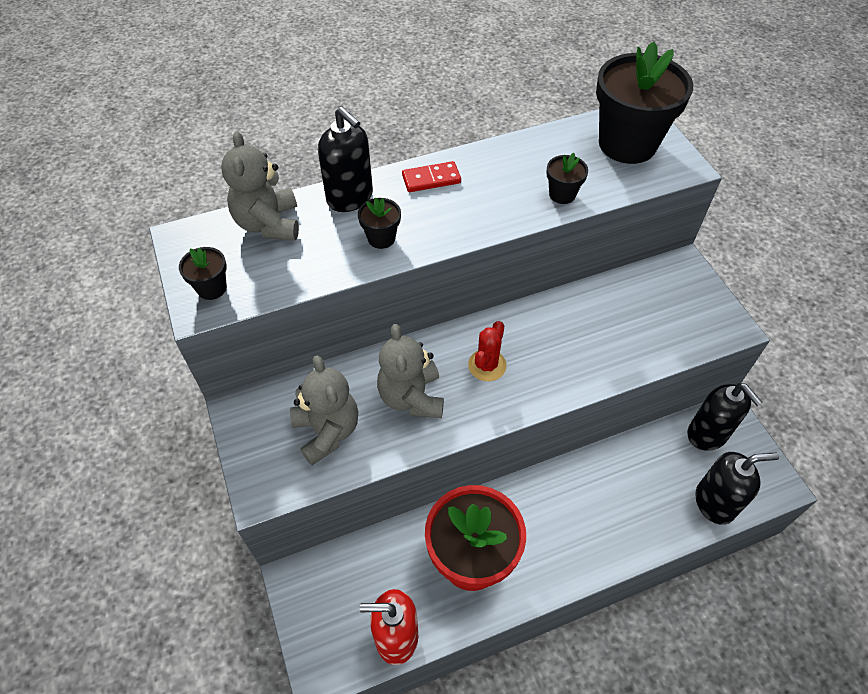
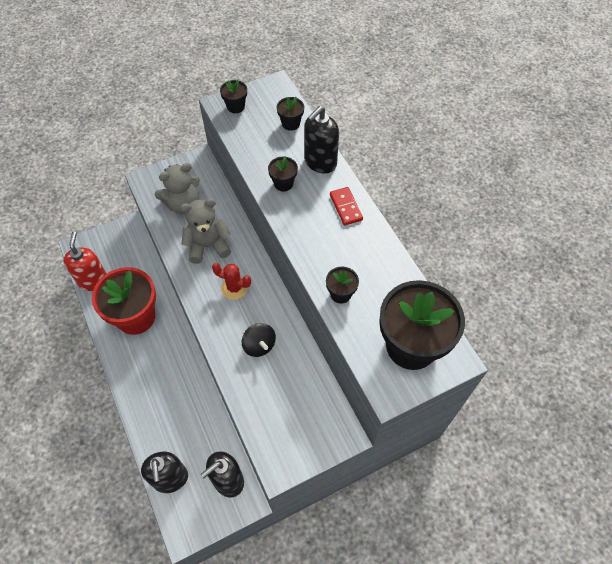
camera: 85 degrees right, 5 degrees up
(268, 224) = (290, 123): grey teddy bear -> black flower pot
(575, 340) = (259, 345): none -> black spinning top

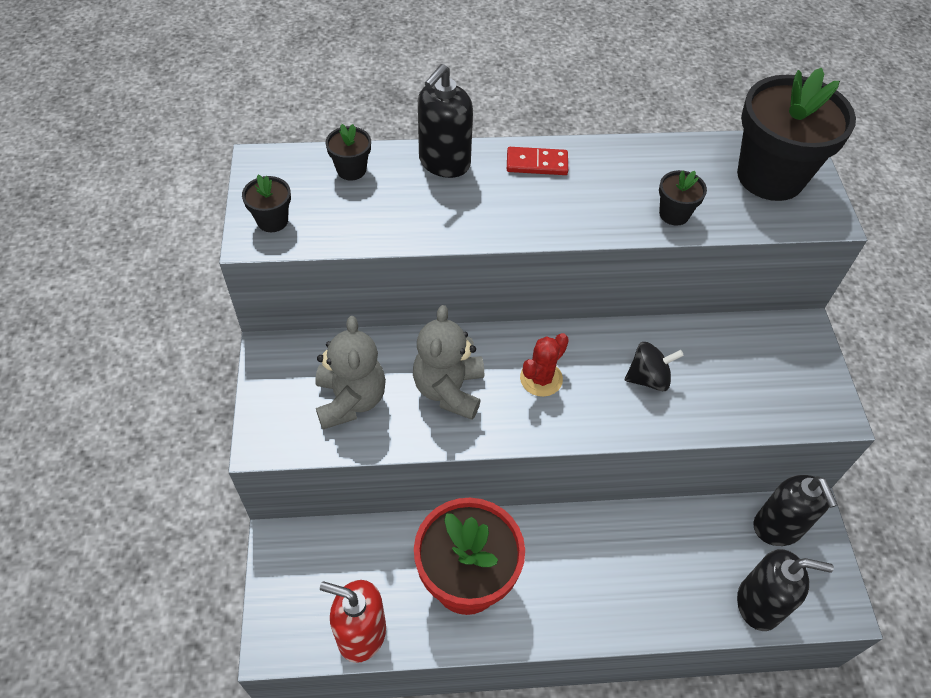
camera: 70 degrees left, 5 degrees down
(283, 183) = (461, 213): black flower pot -> none
(320, 162) = (444, 163): black soap dispenser -> black soap dispenser turned 60 degrees clockwise

